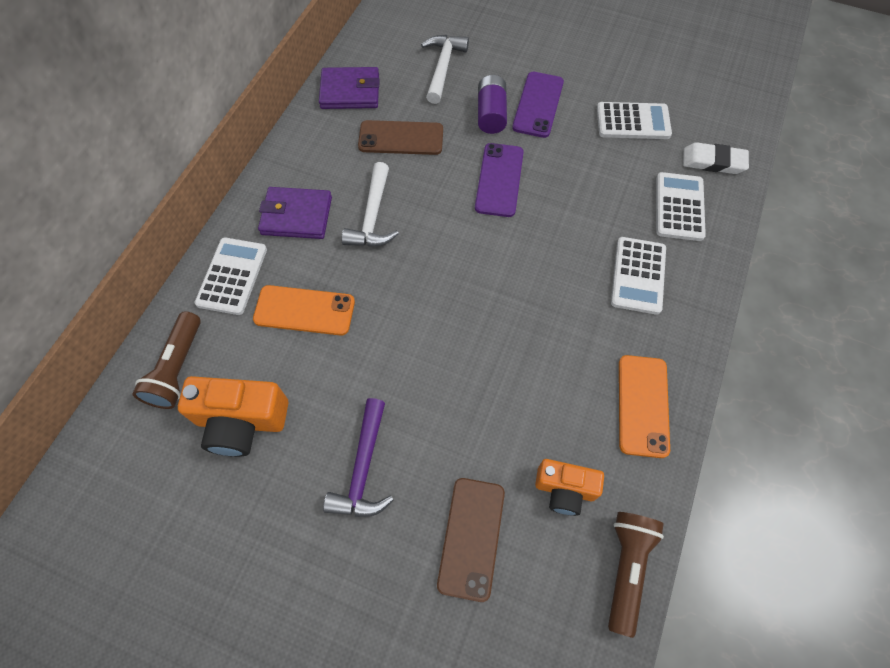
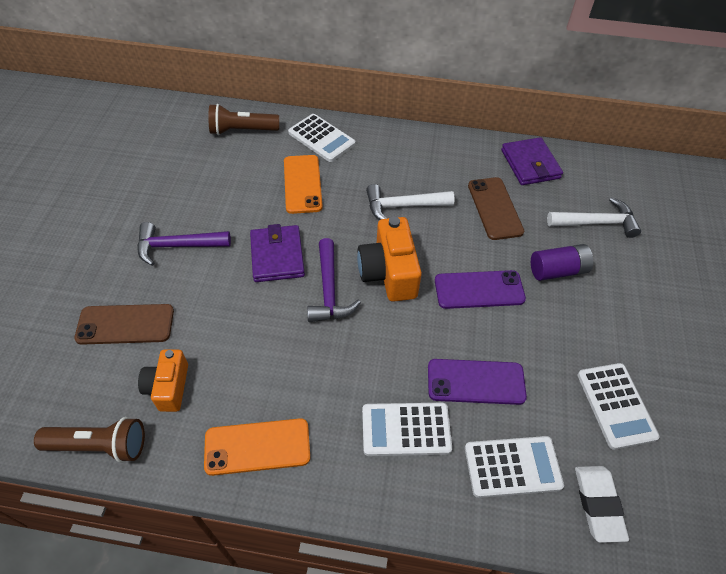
camera: 75 degrees right, 10 degrees down
(232, 276) = (321, 138): white calculator -> white calculator turned 45 degrees clockwise
(241, 421) = (207, 171): orange camera -> orange camera (389, 273)
(296, 216) = (387, 160): purple wallet -> purple wallet (277, 256)
(470, 310) = (329, 290): none -> purple hammer
(538, 105) = (591, 309): purple phone -> purple phone (476, 382)

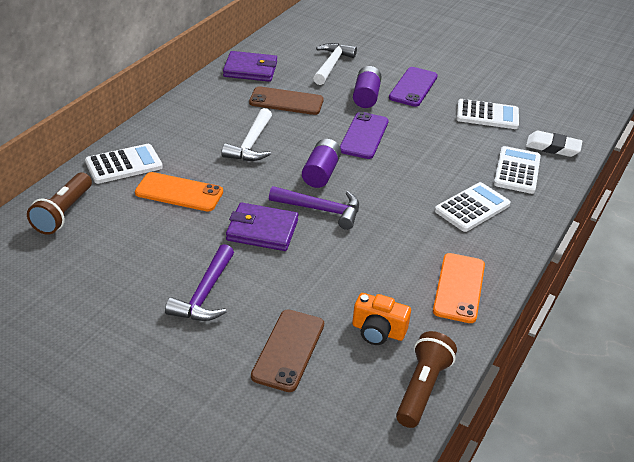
camera: 70 degrees left, 15 degrees down
(389, 273) = (321, 173): orange camera -> purple battery
(406, 429) = (472, 208): white calculator -> white calculator turned 150 degrees counterclockwise
(476, 382) = (445, 164): purple phone -> purple phone (413, 87)

